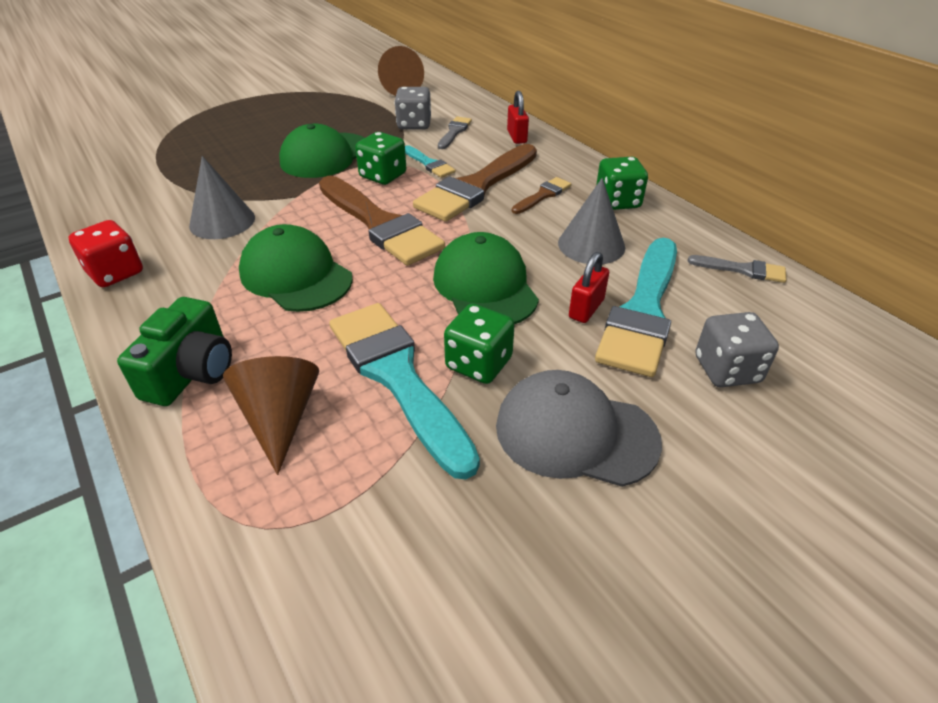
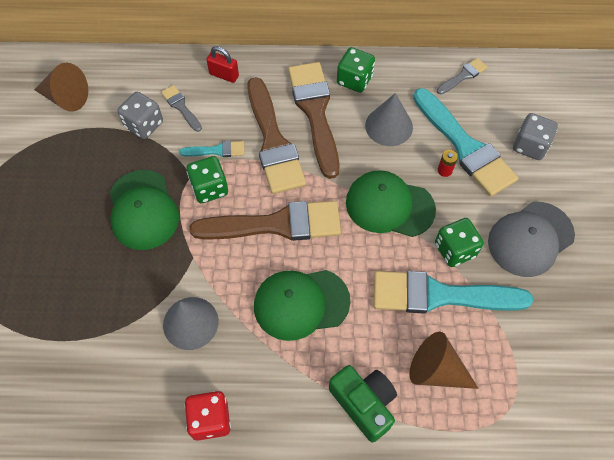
camera: 55 degrees left, 20 degrees up
(542, 195) = (315, 113): brown brush -> brown brush, size x2.17
(586, 309) = (444, 170): red padlock -> red battery

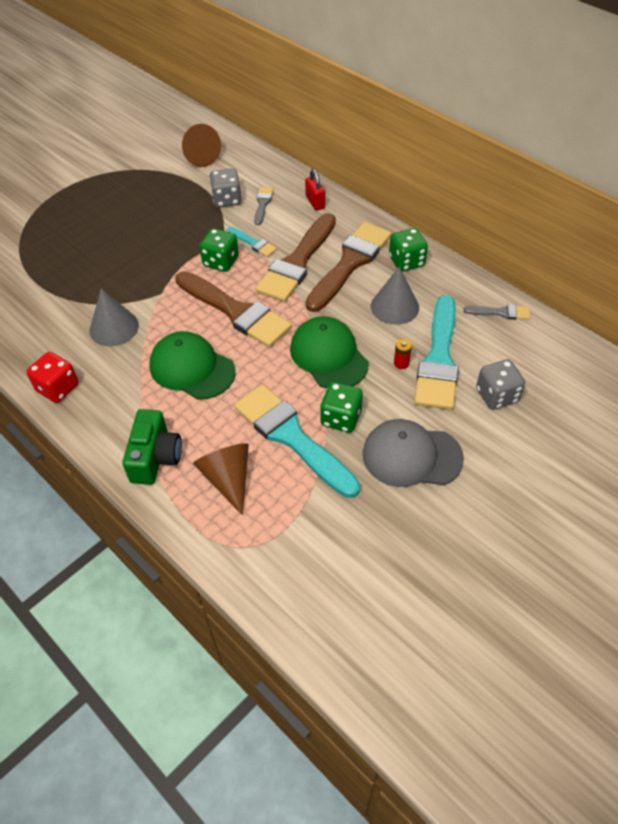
camera: 45 degrees right, 10 degrees down
(143, 210) = (166, 246): green cap -> none

